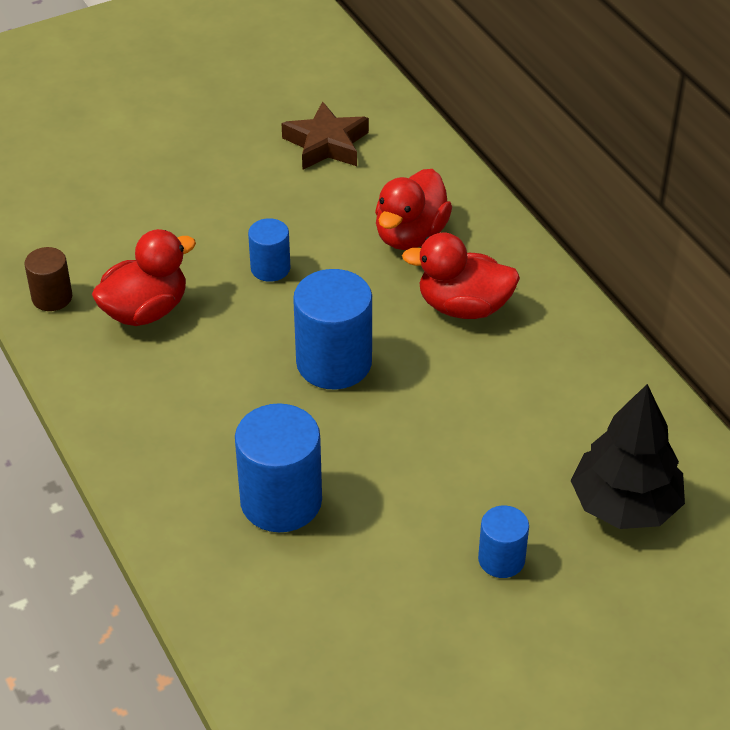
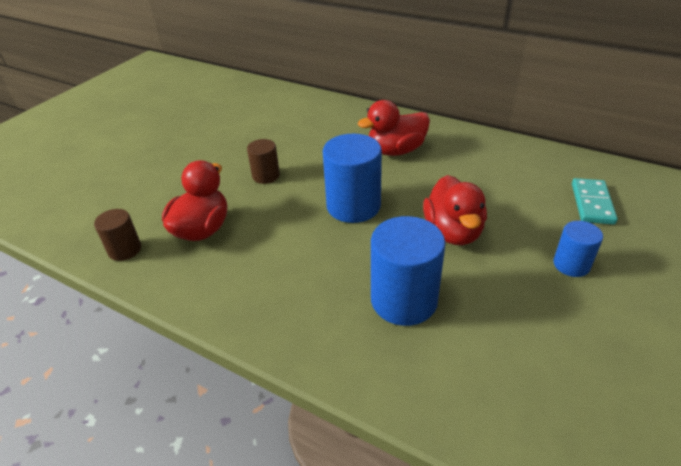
camera: 30 degrees left, 5 degrees down
(270, 268) = (266, 176): blue cylinder -> brown cylinder
(326, 144) = (244, 111): brown star -> none
(410, 235) = (332, 132): red duck -> red duck (453, 232)
(625, 505) = (592, 203): black tree -> turquoise domino

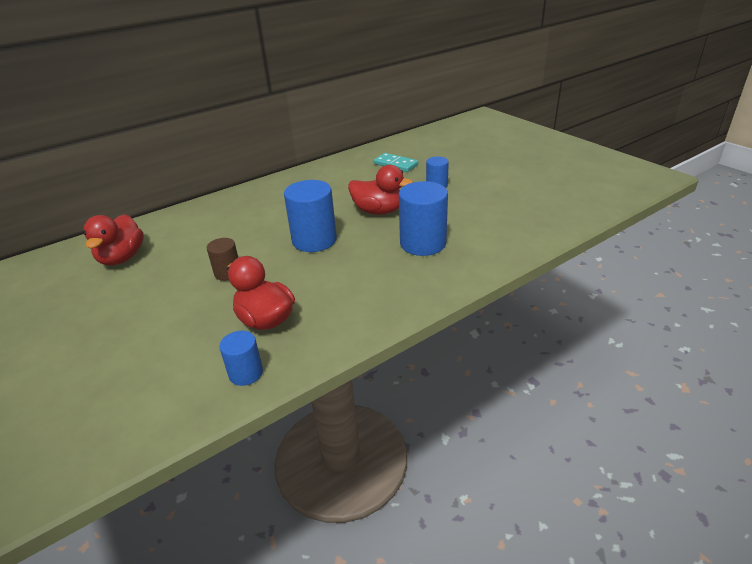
camera: 65 degrees left, 5 degrees down
(125, 250) = (246, 373): brown cylinder -> blue cylinder
(396, 151) = (270, 208): red duck -> red duck (122, 258)

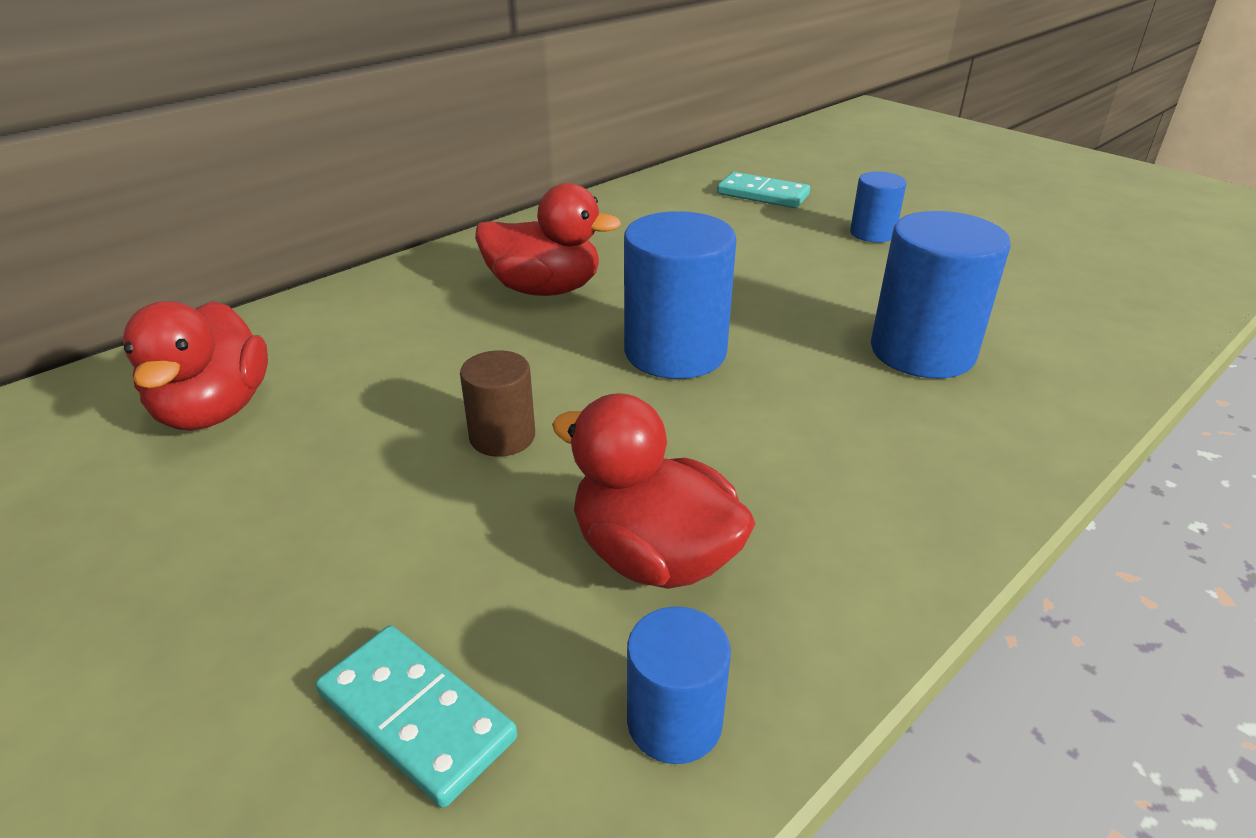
camera: 10 degrees left, 0 degrees up
(160, 366) = (416, 716): none -> turquoise domino
(378, 211) = (783, 286): red duck -> red duck (544, 289)

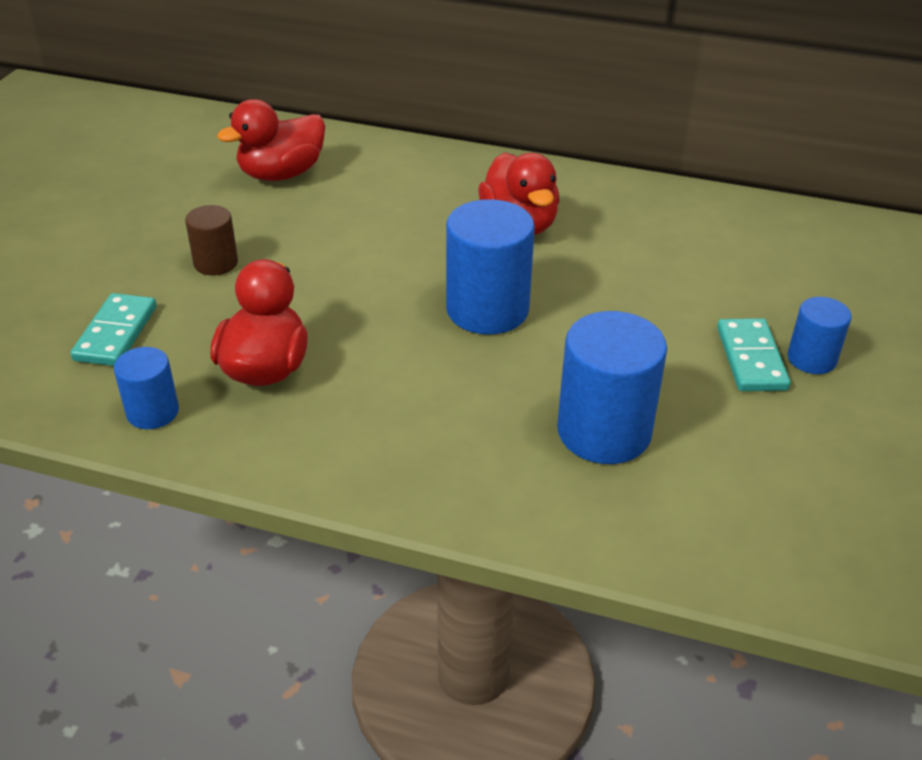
camera: 60 degrees right, 5 degrees up
(502, 437) = (332, 276): brown cylinder -> brown cylinder (216, 263)
(762, 194) = (821, 273): turquoise domino -> turquoise domino (751, 358)

